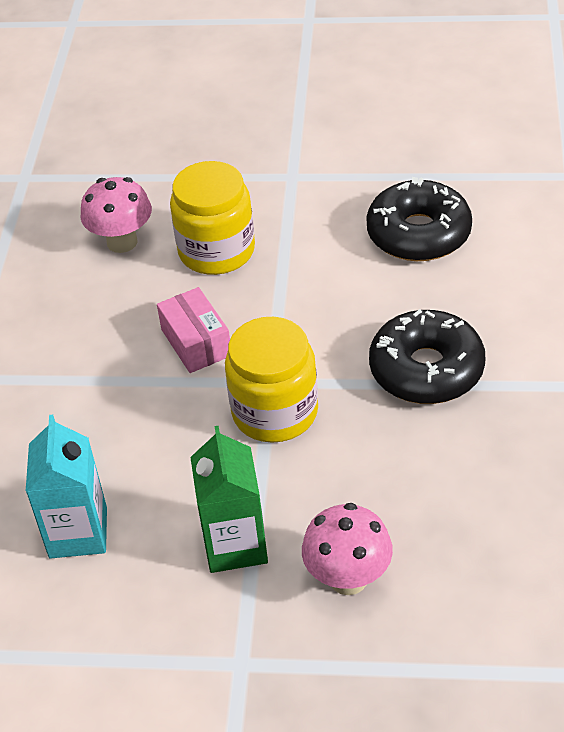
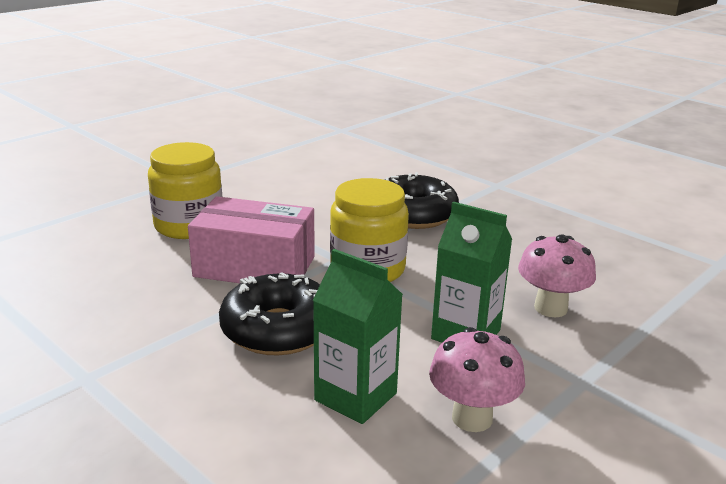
camera: 55 degrees left, 20 degrees down
(78, 532) = (355, 397): turquoise carton -> green carton
(122, 242) = (104, 250): pink mushroom -> pink mushroom (472, 418)
(196, 342) = (255, 267): pink box -> pink box, size x1.65
(418, 234) = (305, 173): black donut -> black donut (278, 329)

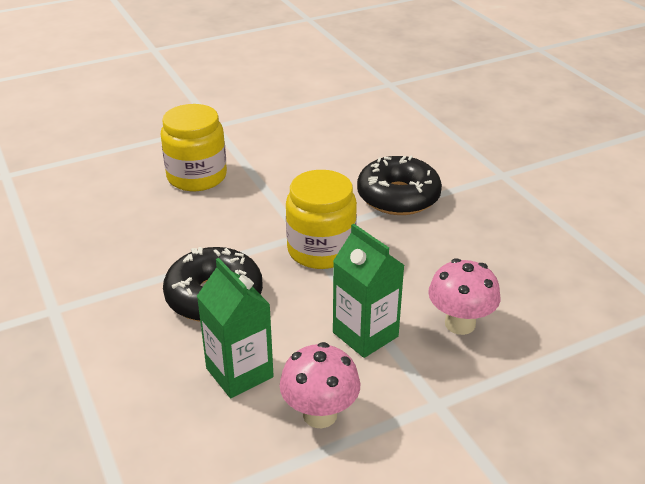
camera: 20 degrees right, 10 degrees up
(255, 267) = (228, 230): pink box -> none

